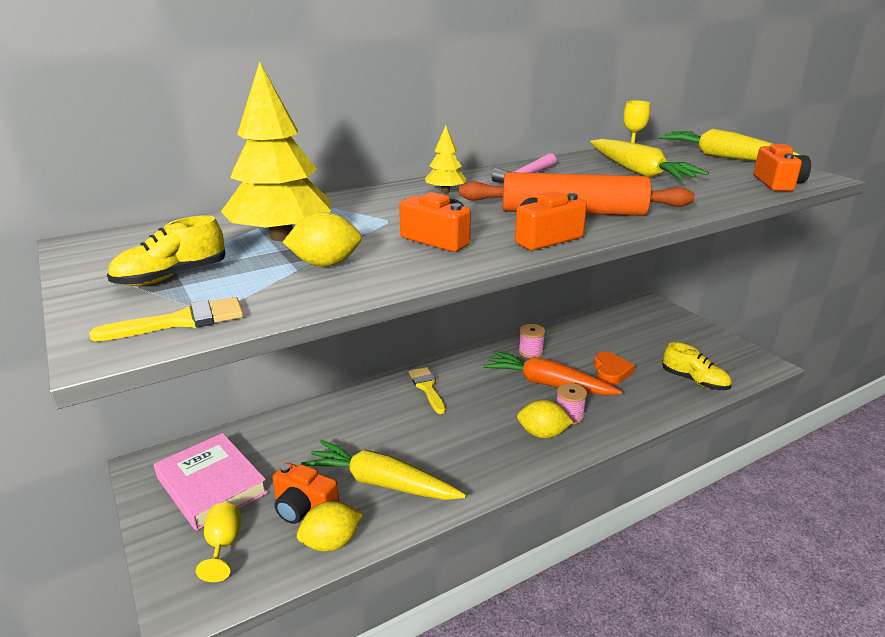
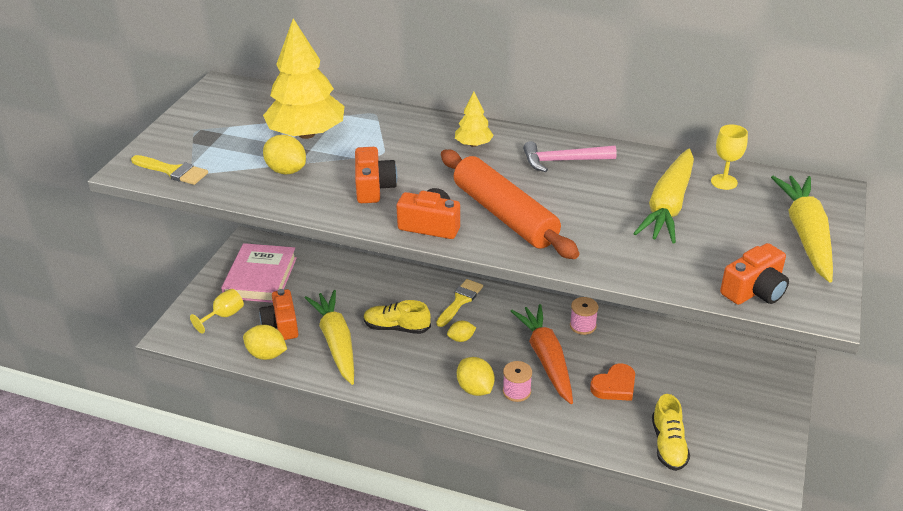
camera: 50 degrees right, 10 degrees up
(171, 276) = (214, 137): yellow shoe -> yellow shoe (396, 327)
(473, 410) = (461, 339): none -> yellow lemon

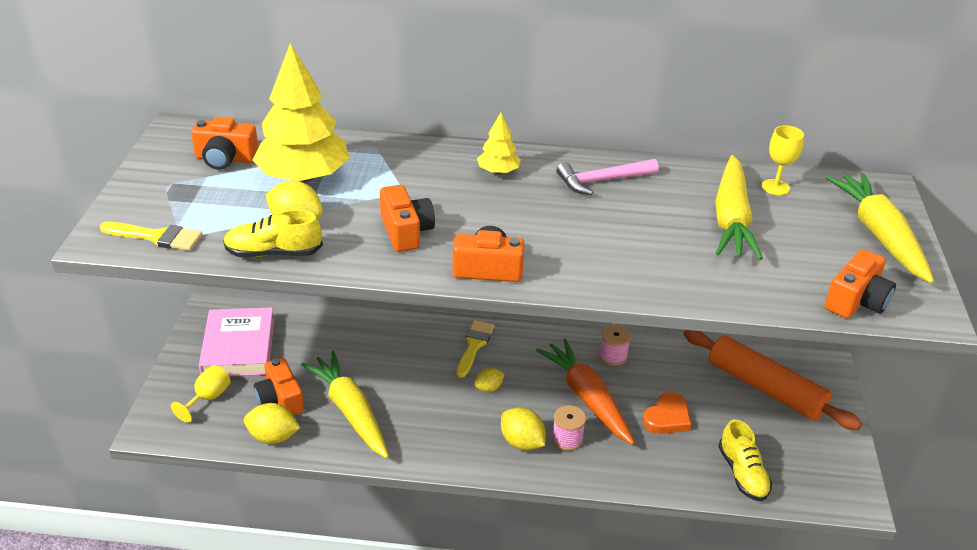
camera: 15 degrees left, 0 degrees up
(249, 113) = (225, 159): none -> orange camera
(396, 327) = (413, 385): yellow shoe -> yellow shoe (273, 253)
(504, 215) = (564, 248): orange rolling pin -> orange rolling pin (765, 388)

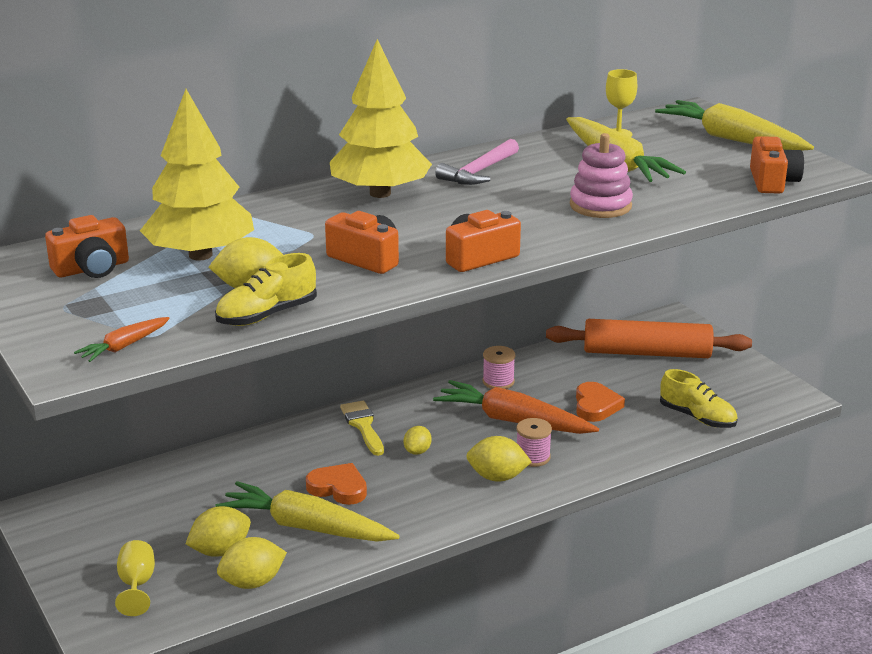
camera: 35 degrees left, 10 degrees down
(157, 237) = (124, 346): yellow brush -> orange carrot
(239, 347) = (114, 529): pink book -> none
(280, 400) = (220, 551): orange camera -> yellow lemon
(403, 390) = (338, 488): none -> orange heart
(498, 171) = (380, 193): yellow tree -> yellow tree, size x2.10
(657, 259) = (600, 206): none -> pink stacking toy

